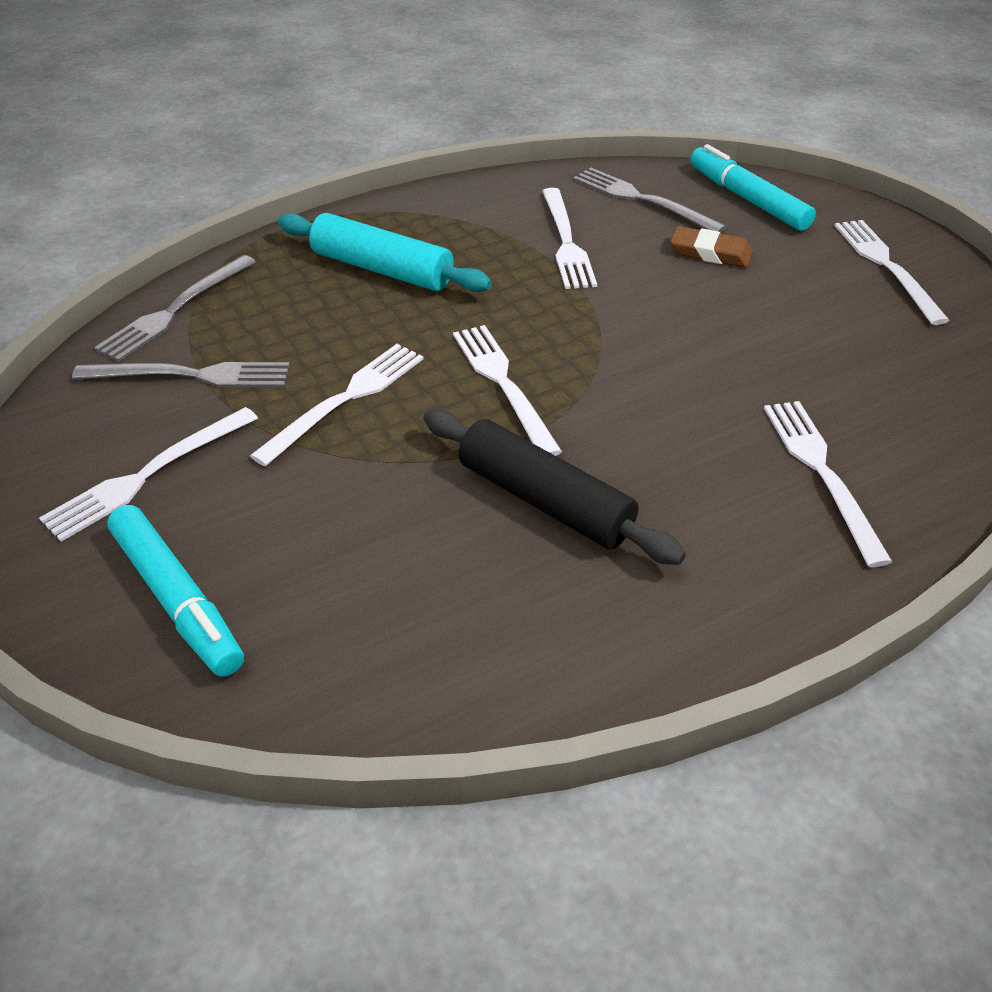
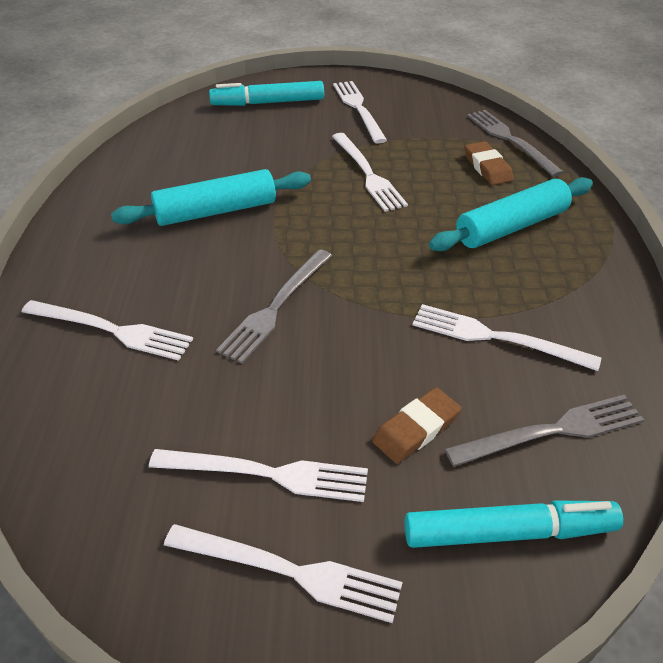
camera: 120 degrees right, 0 degrees up
(191, 375) = (435, 133): grey fork -> grey fork (276, 307)
(261, 312) = (487, 167): none -> brown eraser
(503, 384) = (329, 233): white fork -> white fork (267, 474)
(545, 501) = (216, 211): black rolling pin -> turquoise rolling pin

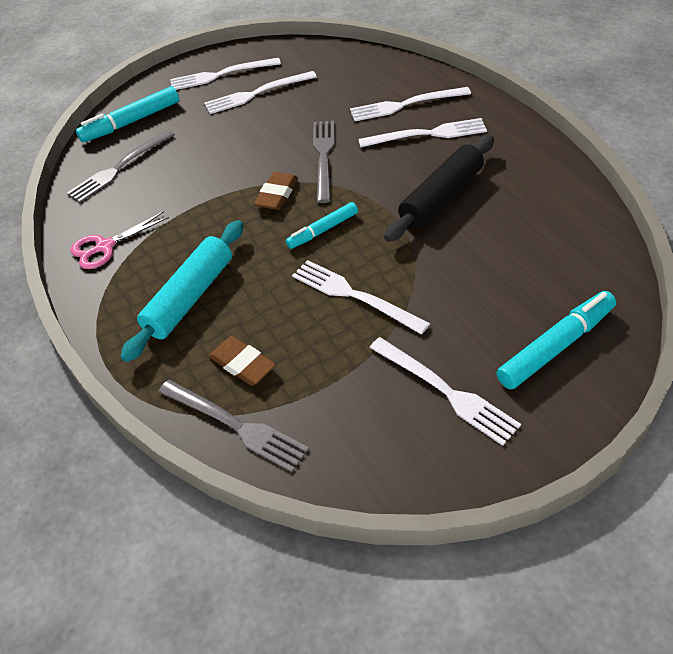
camera: 155 degrees right, 5 degrees up
(216, 211) = (441, 197): turquoise rolling pin -> black rolling pin
(349, 230) = (323, 230): none -> turquoise marker
(416, 429) = (195, 138): brown eraser -> brown eraser (277, 194)
(496, 337) = (169, 202): white fork -> white fork (427, 134)
(593, 315) = (105, 246): none -> pink scissors

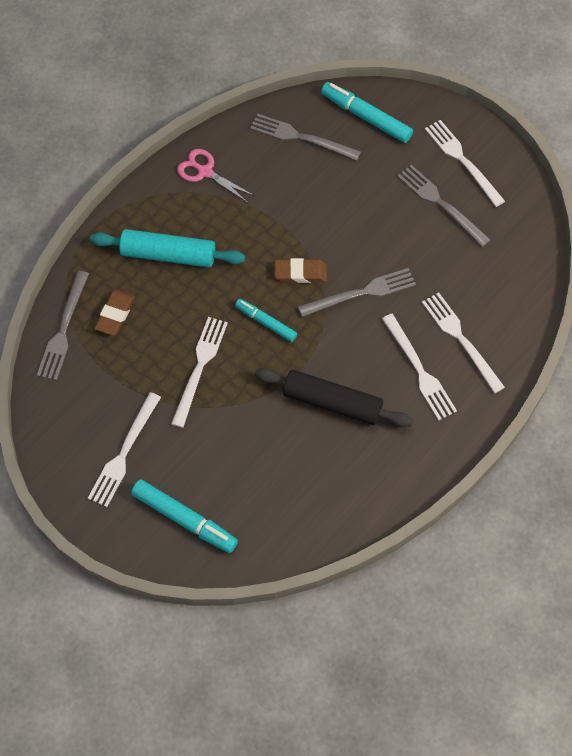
camera: 65 degrees right, 15 degrees up
(257, 93) = (441, 204): white fork -> grey fork

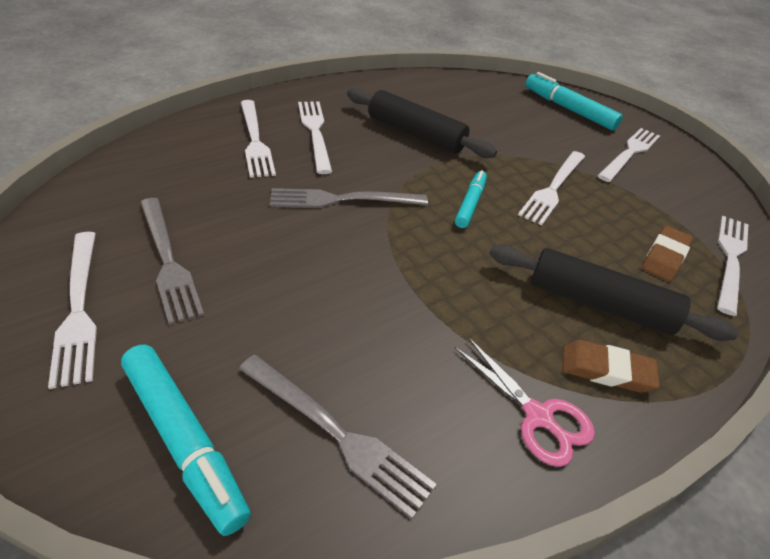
camera: 170 degrees left, 20 degrees down
(63, 329) = (730, 259): grey fork -> white fork
(168, 254) = (598, 304): turquoise rolling pin -> black rolling pin
(266, 322) = (470, 204): turquoise marker -> turquoise marker turned 120 degrees counterclockwise
(300, 273) = (412, 237): brown eraser -> brown eraser (606, 370)

